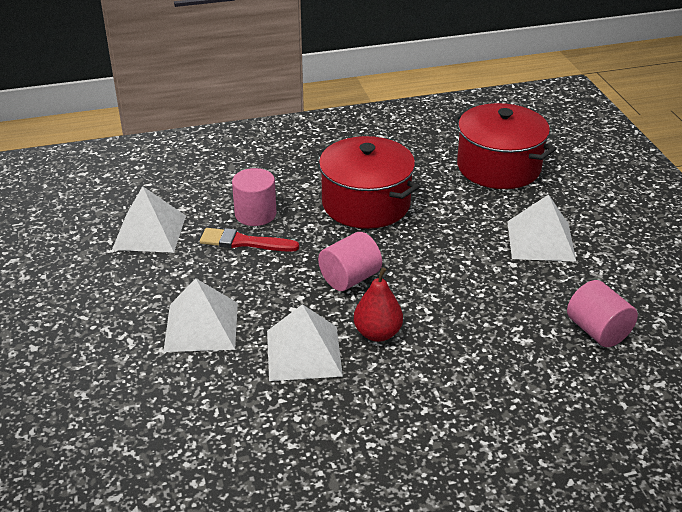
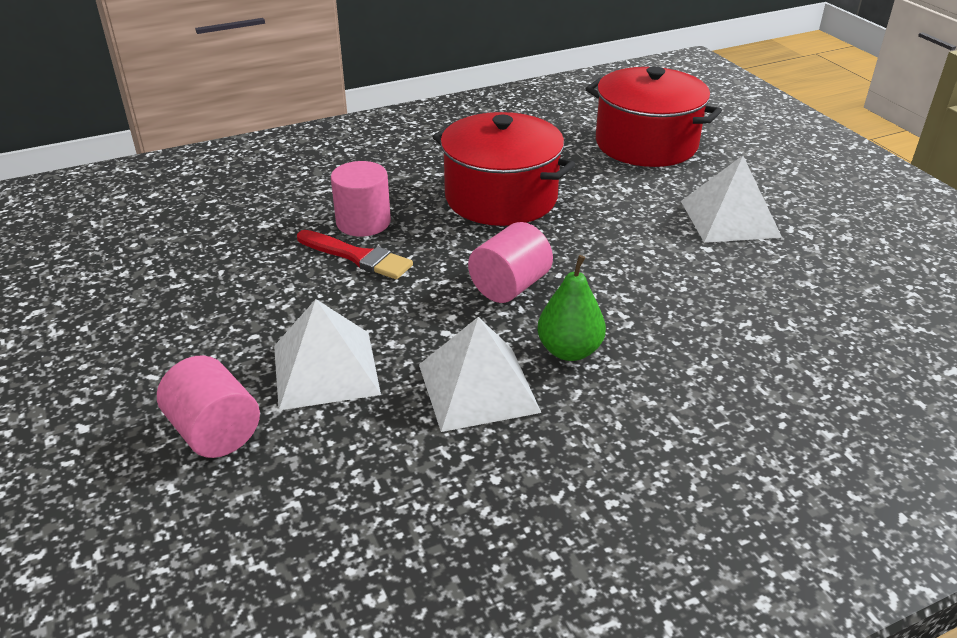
camera: 10 degrees left, 0 degrees up
(149, 232) = (226, 257): white pyramid -> none
(244, 242) = (357, 257): red brush -> red brush turned 150 degrees counterclockwise
(377, 333) = (569, 351): red pear -> green pear
(597, 331) = (845, 316): pink cylinder -> pink cylinder (215, 432)

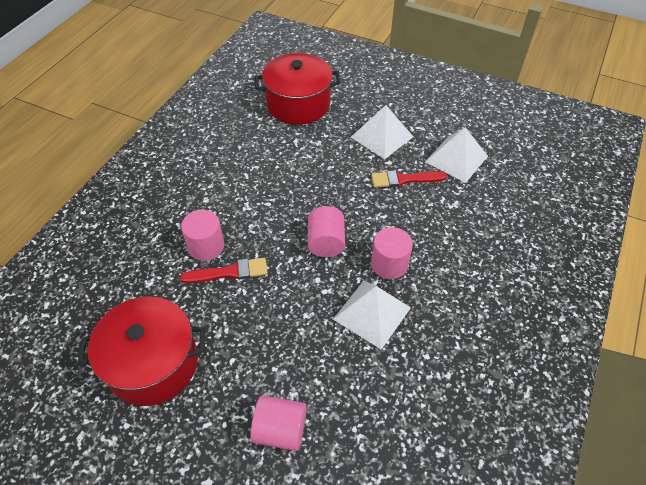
camera: 40 degrees left, 15 degrees up
(326, 369) = (292, 354): white pyramid -> white pyramid (456, 159)
(501, 197) = (262, 184): red pot -> red pot (153, 363)
(569, 351) = (389, 264): green pear -> pink cylinder
(709, 275) = (404, 179): none -> red brush

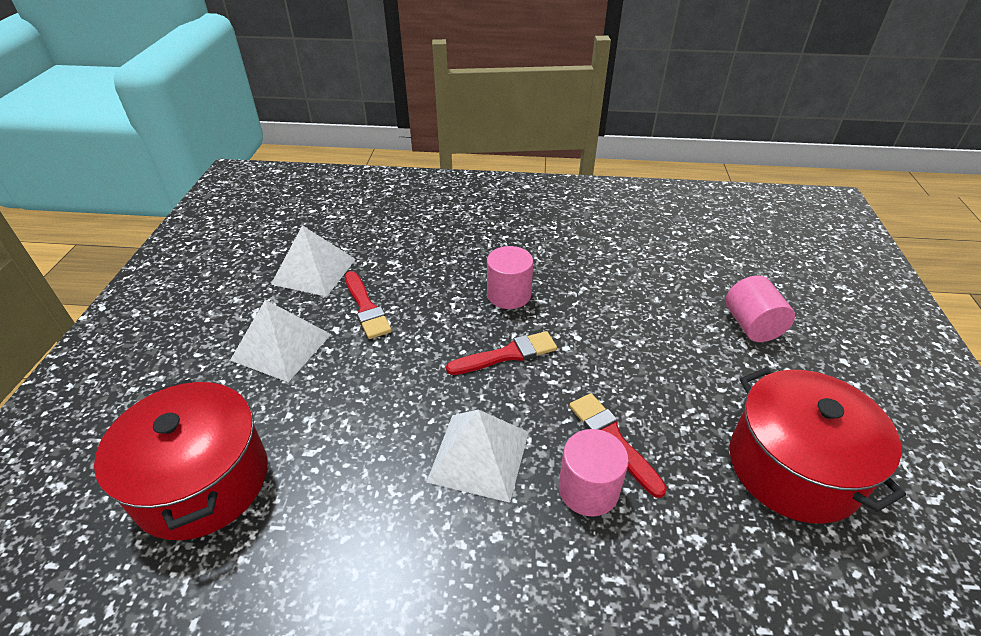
camera: 110 degrees left, 10 degrees down
(326, 242) = (507, 354): pink cylinder -> red brush
(372, 313) = (580, 294): white pyramid -> white pyramid (479, 456)

